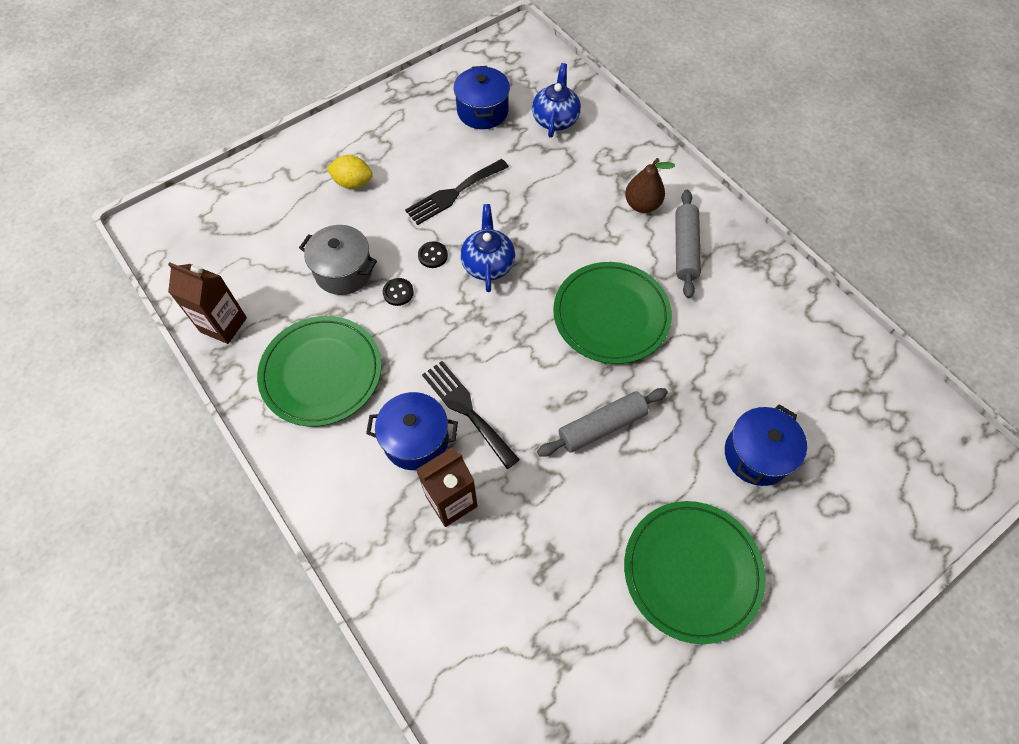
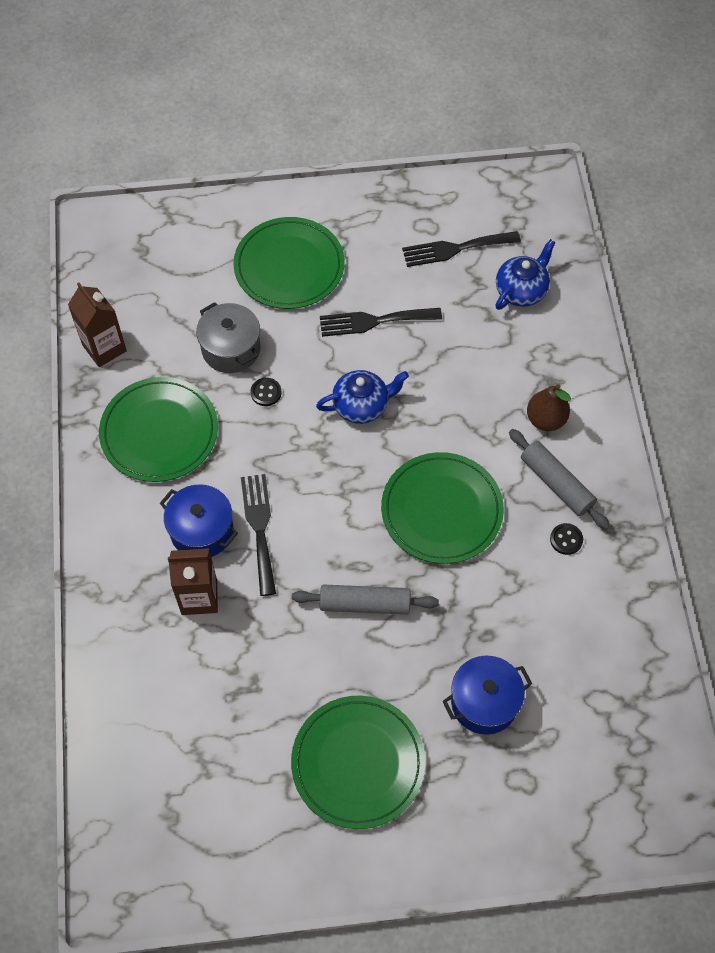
camera: 30 degrees right, 0 degrees up
(353, 183) = (289, 266): yellow lemon -> green plate
(433, 255) = (317, 373): black button -> black button (566, 539)
(482, 111) = (455, 249): blue pot -> black fork
(488, 264) = (362, 405): blue teapot -> blue teapot turned 45 degrees clockwise
(685, 249) = (556, 483): grey rolling pin -> grey rolling pin turned 75 degrees counterclockwise

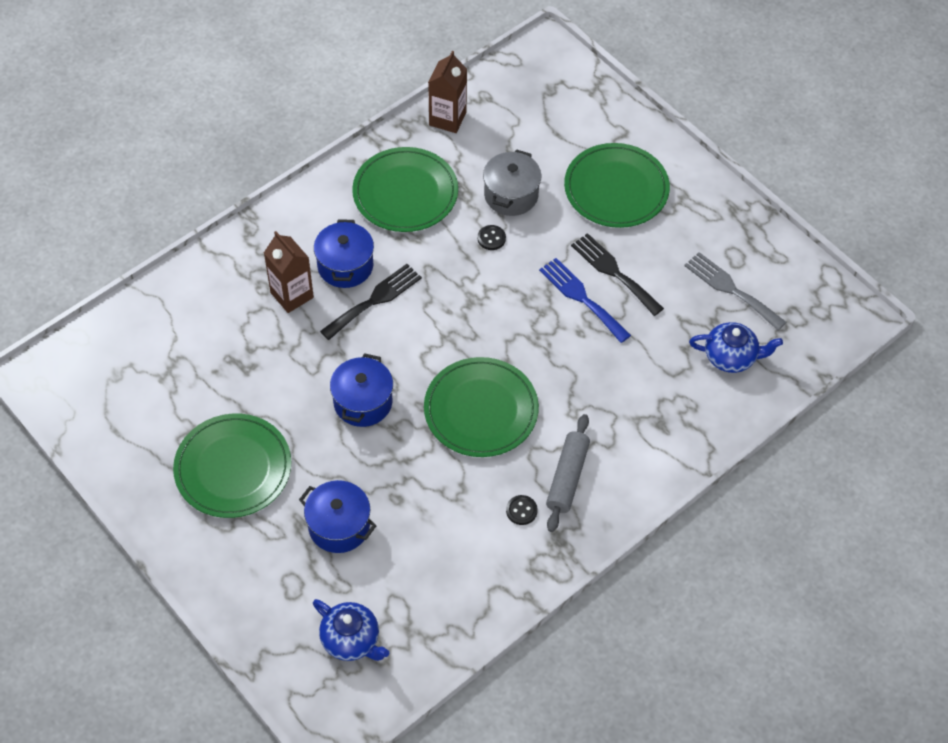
camera: 55 degrees right, 5 degrees down
(362, 405) = (531, 306): blue teapot -> blue teapot (351, 640)
(365, 604) = (363, 402): grey rolling pin -> blue pot
(382, 361) = (581, 297): none -> blue fork
(455, 249) = (731, 289): black fork -> grey fork
(546, 419) = (621, 439): brown pear -> none

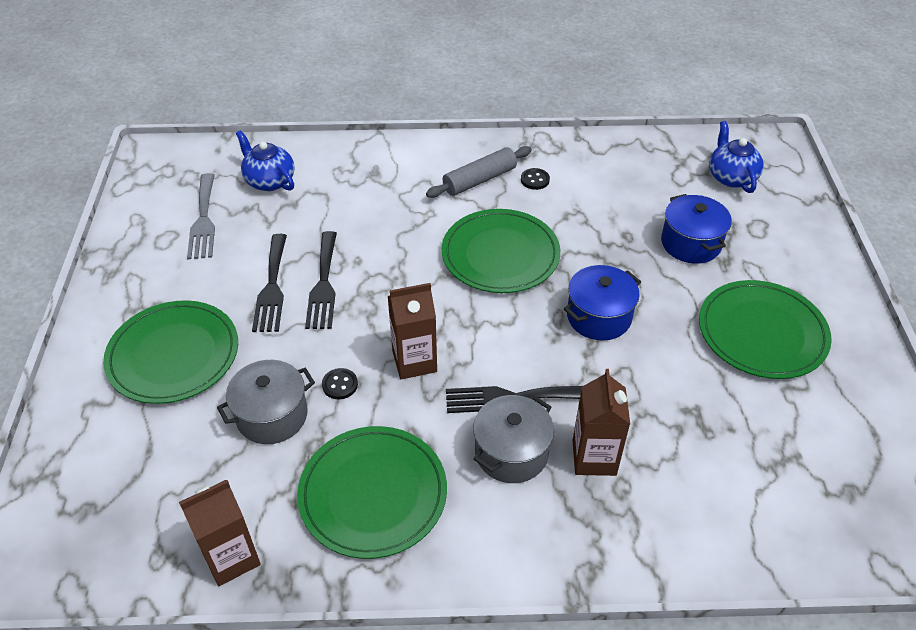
camera: 140 degrees left, 10 degrees down
(345, 266) = (511, 452): blue pot -> grey pot
(460, 284) = (414, 361): none -> brown carton
(581, 297) = (323, 284): blue fork -> black fork

